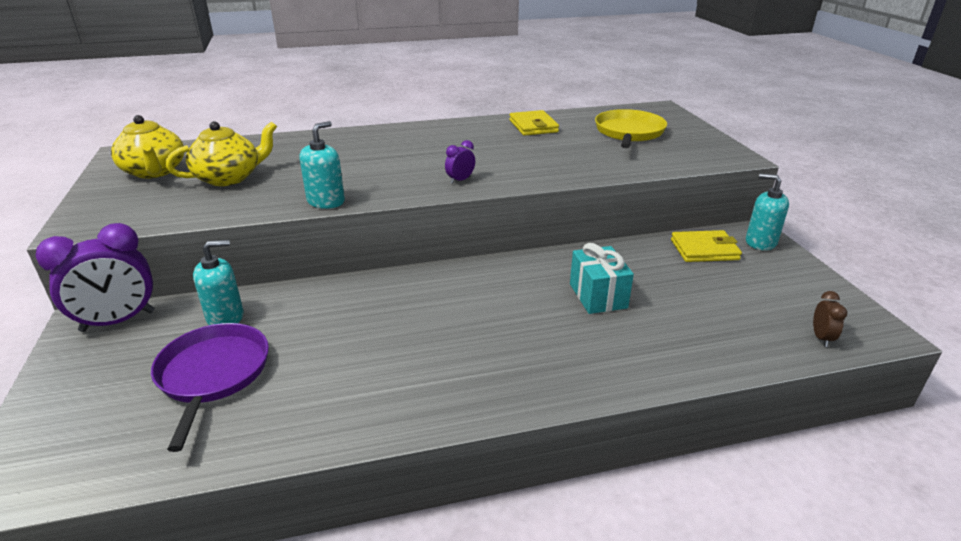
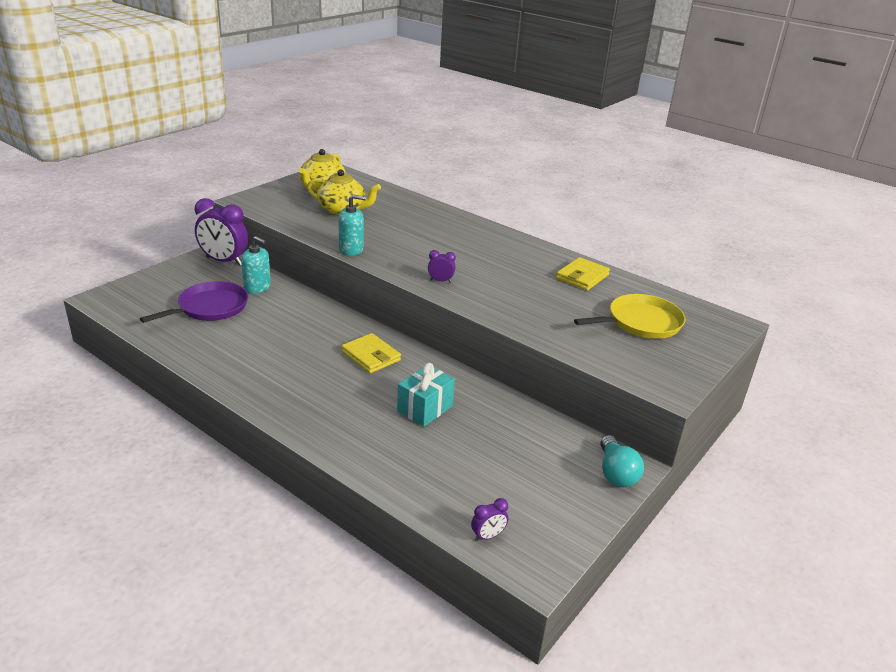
camera: 50 degrees right, 0 degrees up
(704, 250) = (559, 443): yellow wallet -> yellow wallet (371, 356)
(760, 242) = (616, 473): turquoise soap dispenser -> turquoise light bulb
(821, 338) = (488, 536): brown clock -> purple clock

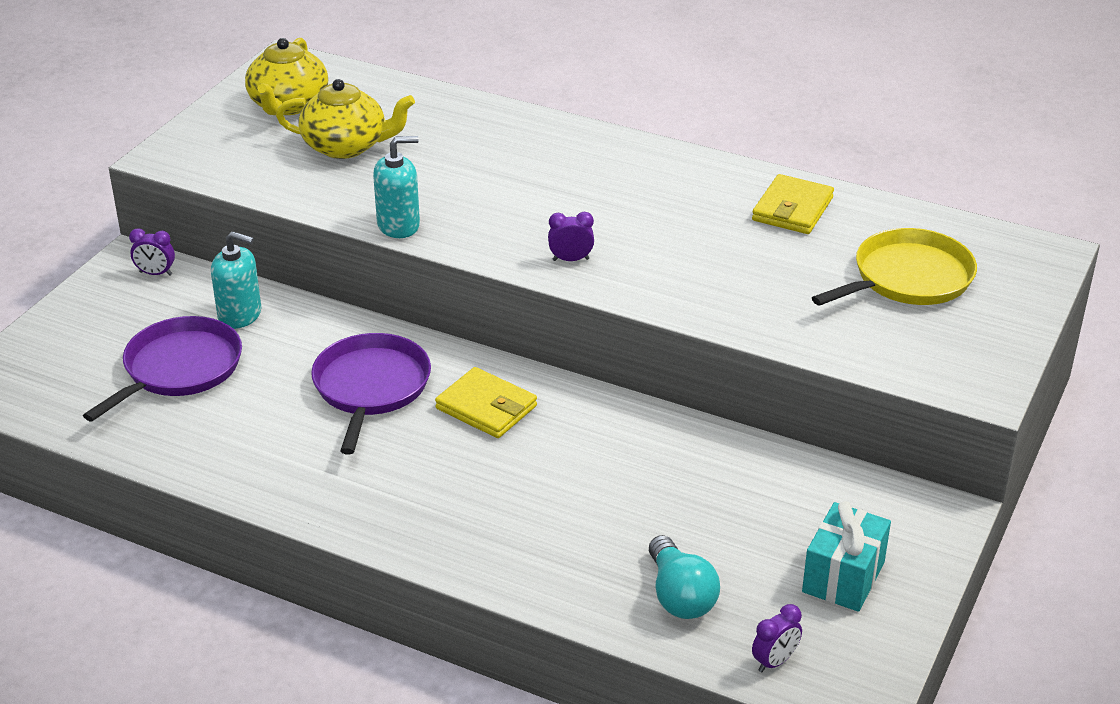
camera: 10 degrees left, 5 degrees up
(224, 261) = (155, 273): purple clock -> purple clock, size x0.45
(310, 335) = (371, 388): none -> purple pan
(425, 409) = (608, 482): turquoise gift -> turquoise gift (843, 577)
(616, 473) = (925, 529): turquoise light bulb -> turquoise light bulb (680, 596)

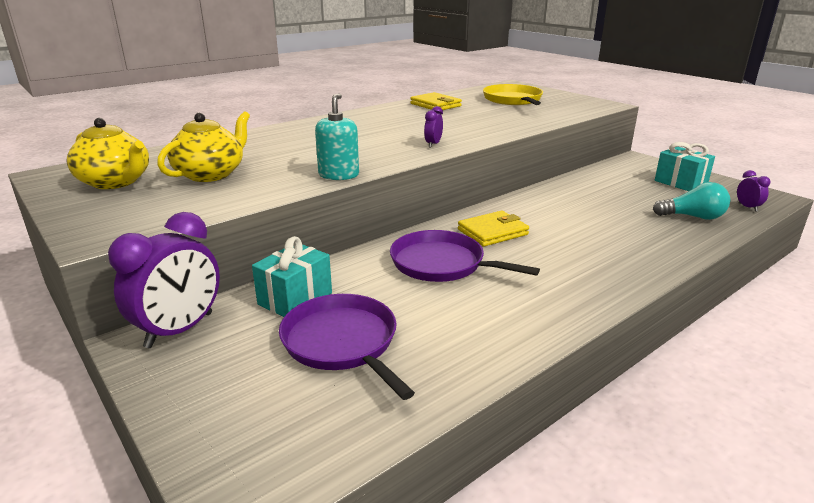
camera: 65 degrees left, 10 degrees down
(155, 273) = (180, 330): purple clock -> purple clock, size x2.21
(240, 315) = (295, 299): turquoise soap dispenser -> turquoise gift

